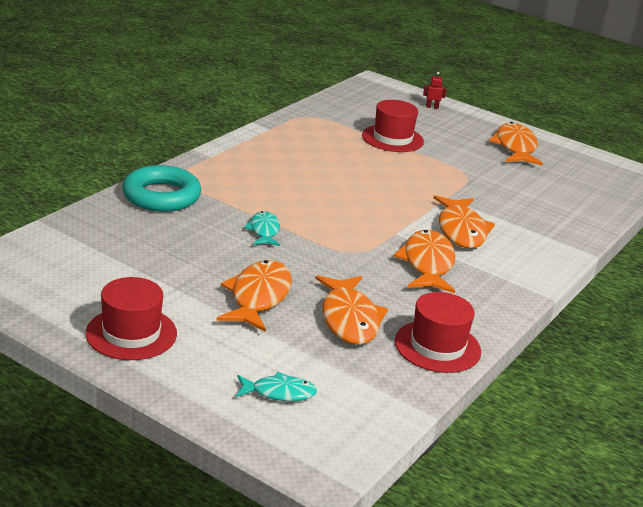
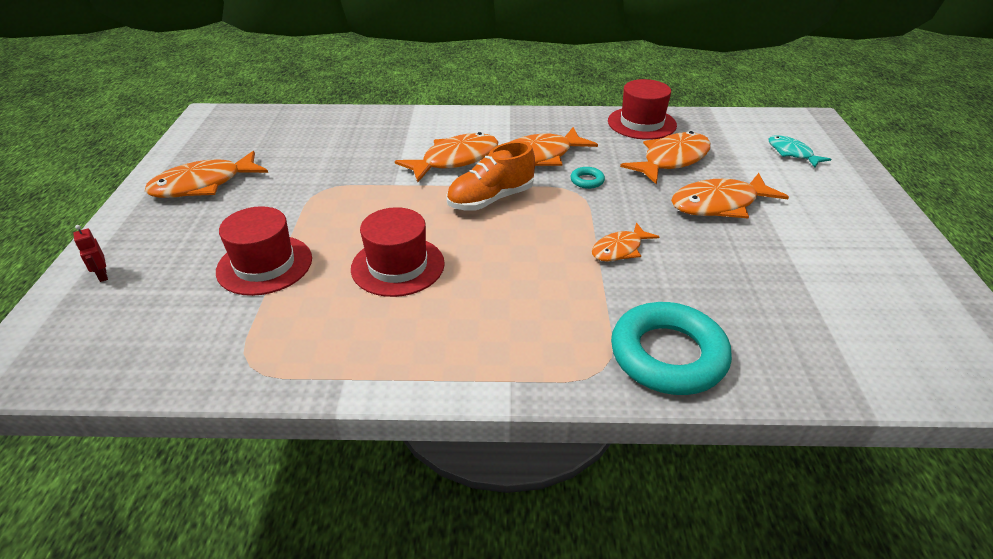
camera: 120 degrees left, 10 degrees up
(131, 333) = (869, 234): red hat -> red hat (398, 266)
(264, 231) = (619, 249): turquoise fish -> orange fish
(364, 264) = (587, 181): none -> turquoise ring
(384, 219) = (491, 199): none -> orange shoe

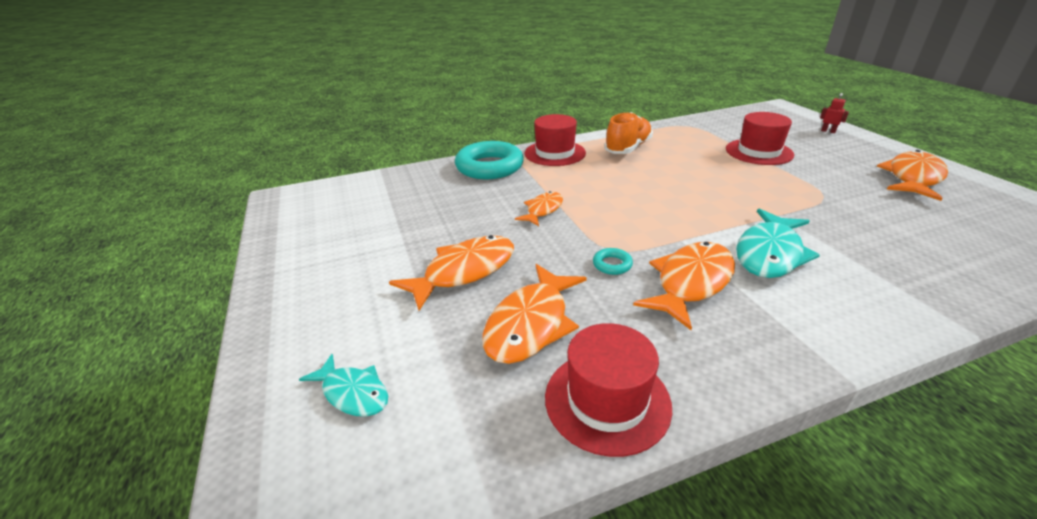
camera: 160 degrees right, 5 degrees down
(398, 266) = (682, 168): red hat -> red hat (555, 153)
(455, 160) = (769, 253): orange fish -> turquoise fish
(491, 199) = (680, 222): orange shoe -> orange shoe (627, 148)

